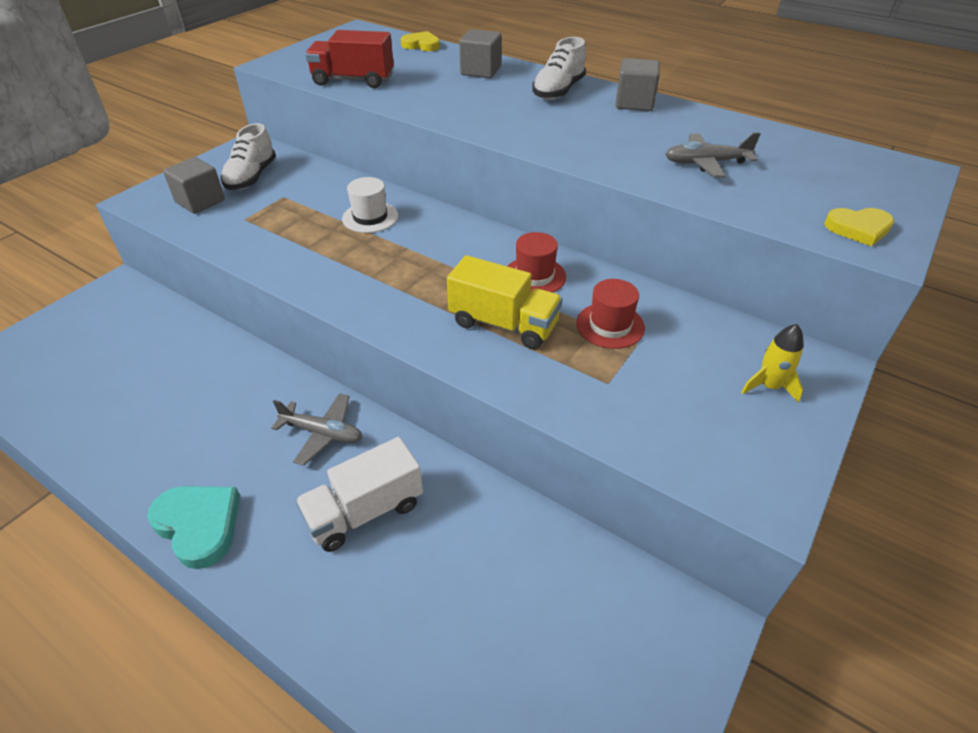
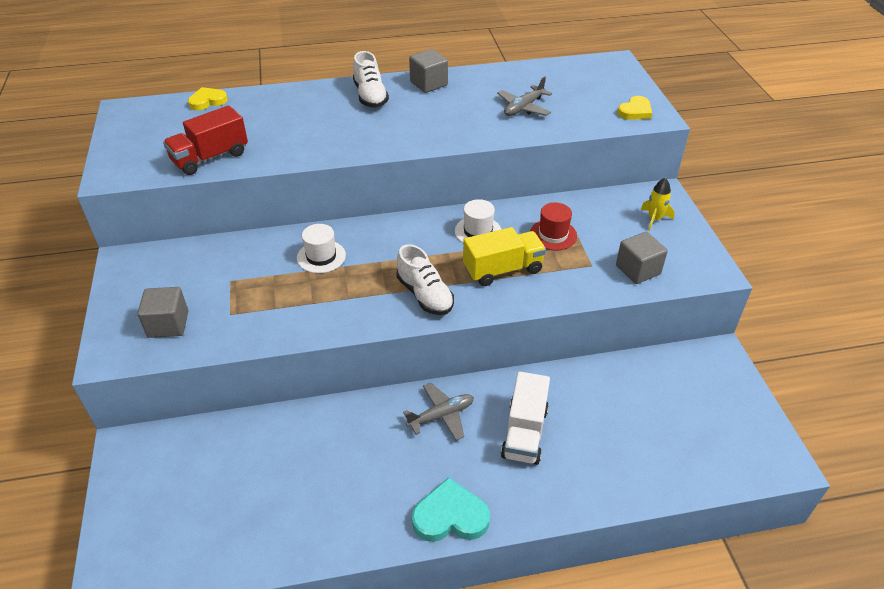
camera: 45 degrees left, 0 degrees up
(251, 177) = (176, 282): white shoe -> white shoe (425, 295)
(480, 71) = (292, 104): grey cube -> grey cube (638, 270)
(534, 276) = (478, 231): red hat -> white hat

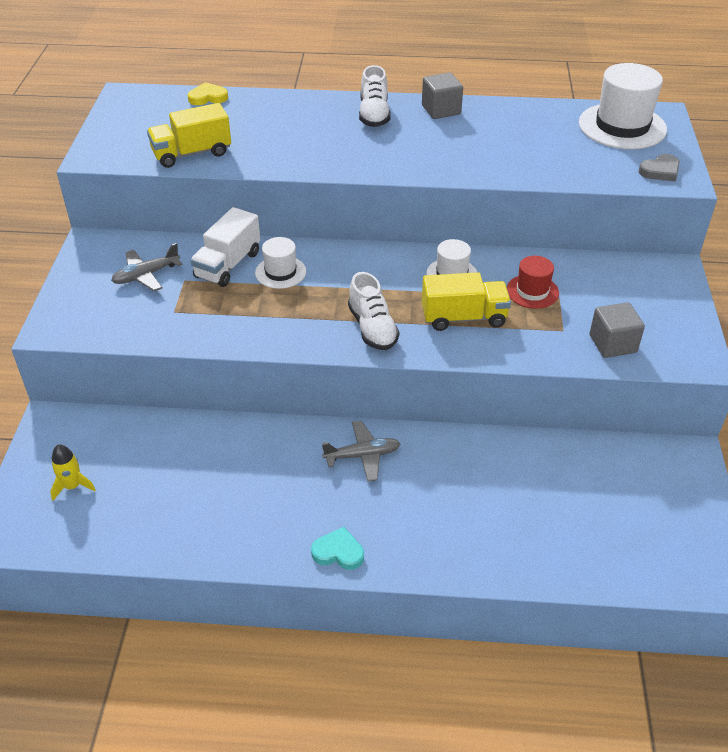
camera: 15 degrees right, 0 degrees up
(168, 324) = (113, 310): grey cube -> none
(210, 157) = (192, 153): red truck -> yellow truck
(450, 516) = (338, 552): turquoise heart -> turquoise heart, size x0.66
(523, 108) = (535, 149): grey plane -> grey plane (146, 275)
(524, 432) = (443, 490): white truck -> white truck (228, 265)
(588, 77) = (622, 126): none -> white hat
(635, 111) = (660, 171): yellow heart -> grey heart
(654, 219) = (654, 294): yellow rocket -> yellow rocket (72, 486)

